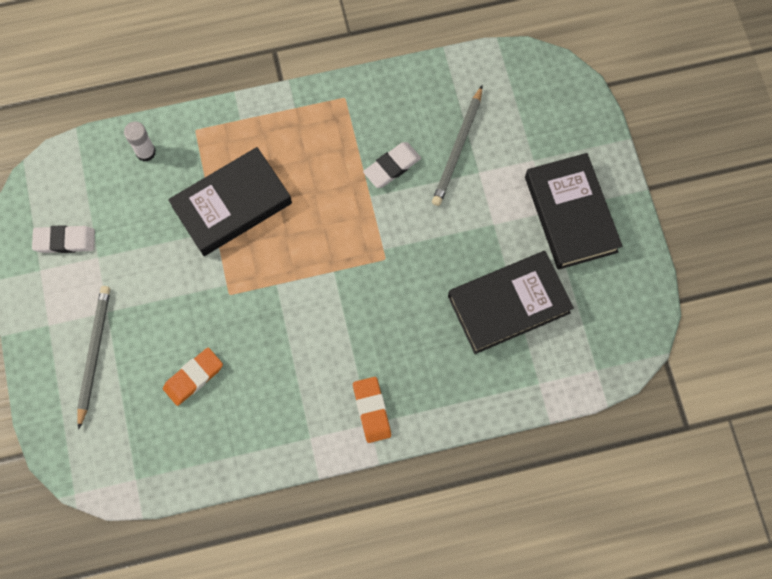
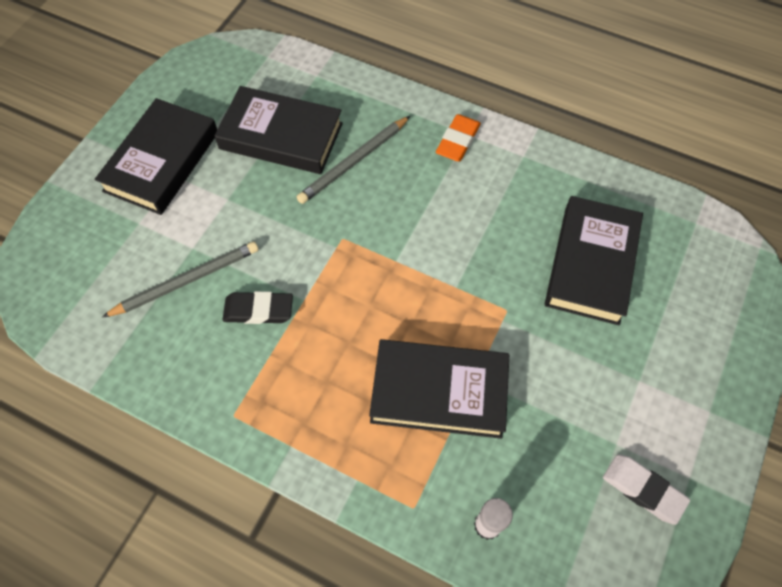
camera: 140 degrees left, 10 degrees down
(94, 354) = (676, 349): grey pencil -> grey pencil (354, 162)
(193, 377) = (591, 264): orange eraser -> black book
(392, 167) = (258, 310): white eraser -> black eraser

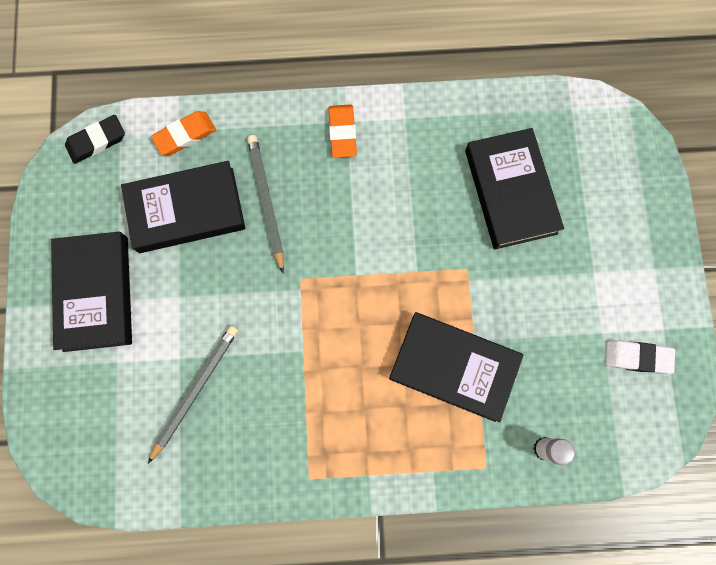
camera: 30 degrees left, 15 degrees up
(258, 310) = (272, 381): black eraser -> black eraser (96, 141)
(320, 81) = (185, 135): none -> orange eraser
(354, 162) = (266, 201): grey pencil -> grey pencil turned 150 degrees clockwise
(439, 392) = (453, 367): black book -> black book turned 45 degrees clockwise

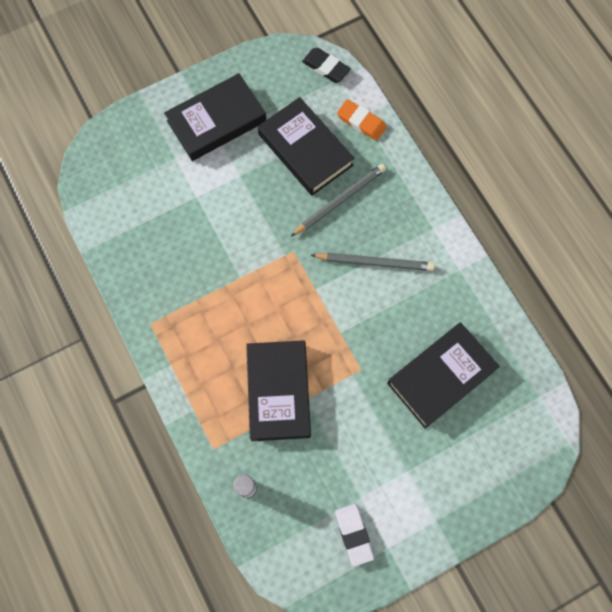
camera: 65 degrees right, 5 degrees down
(195, 390) = (178, 218): grey pencil -> grey pencil (374, 262)
(342, 133) = (422, 229): orange eraser -> none

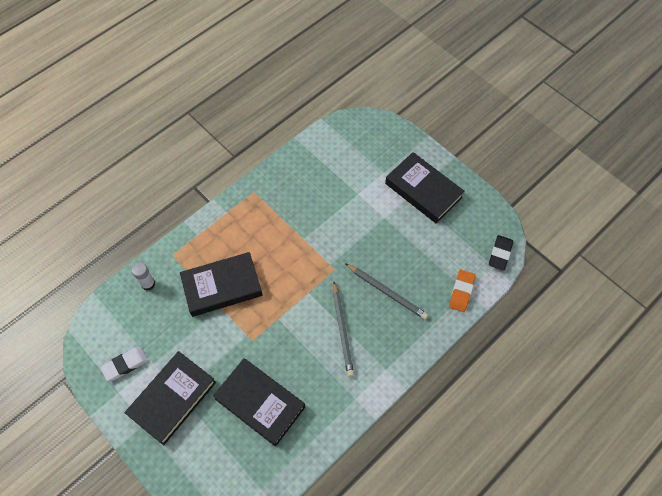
camera: 75 degrees right, 10 degrees down
(305, 150) = (421, 257): black book -> black book (172, 399)

